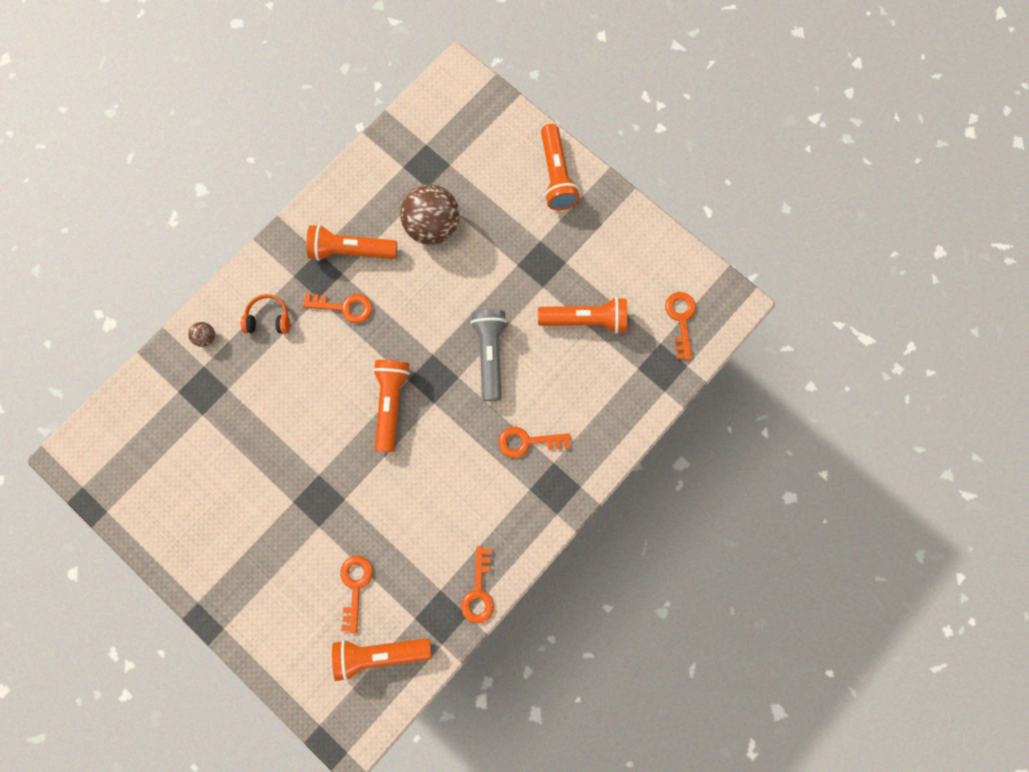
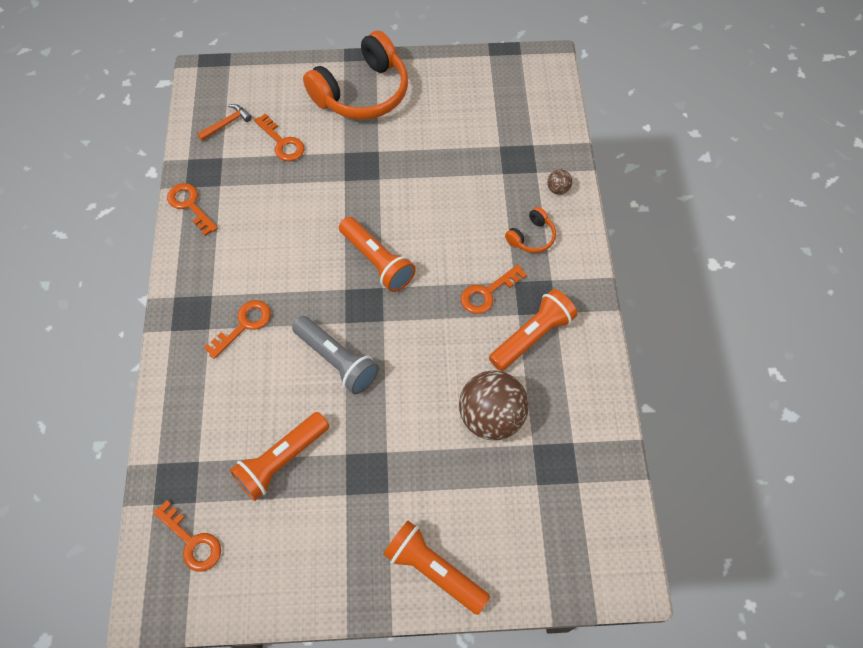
camera: 135 degrees right, 15 degrees down
(244, 575) = (362, 93): none -> orange headphones
(380, 653) = (227, 124): orange flashlight -> orange hammer

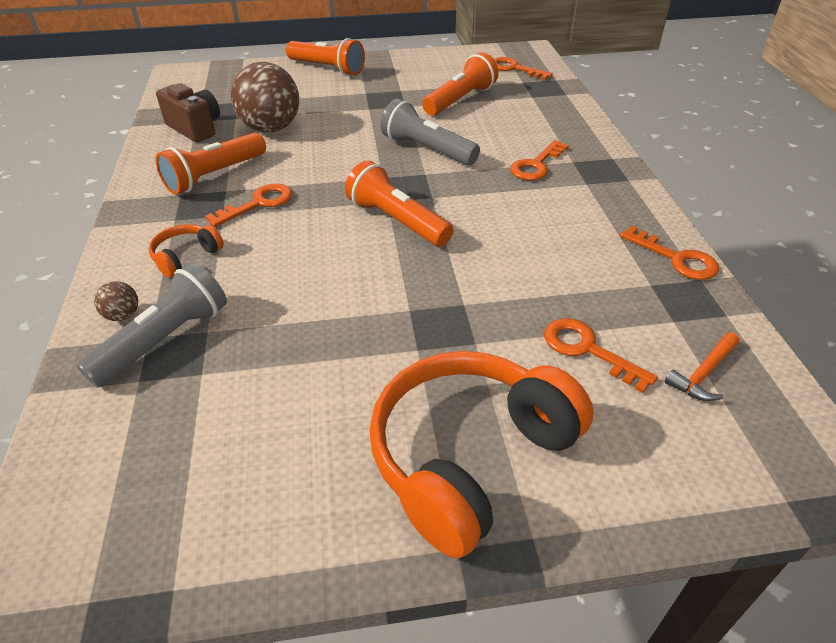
camera: 175 degrees right, 20 degrees down
(526, 169) = (164, 340): none -> grey flashlight
(570, 425) = (195, 128): none -> brown camera

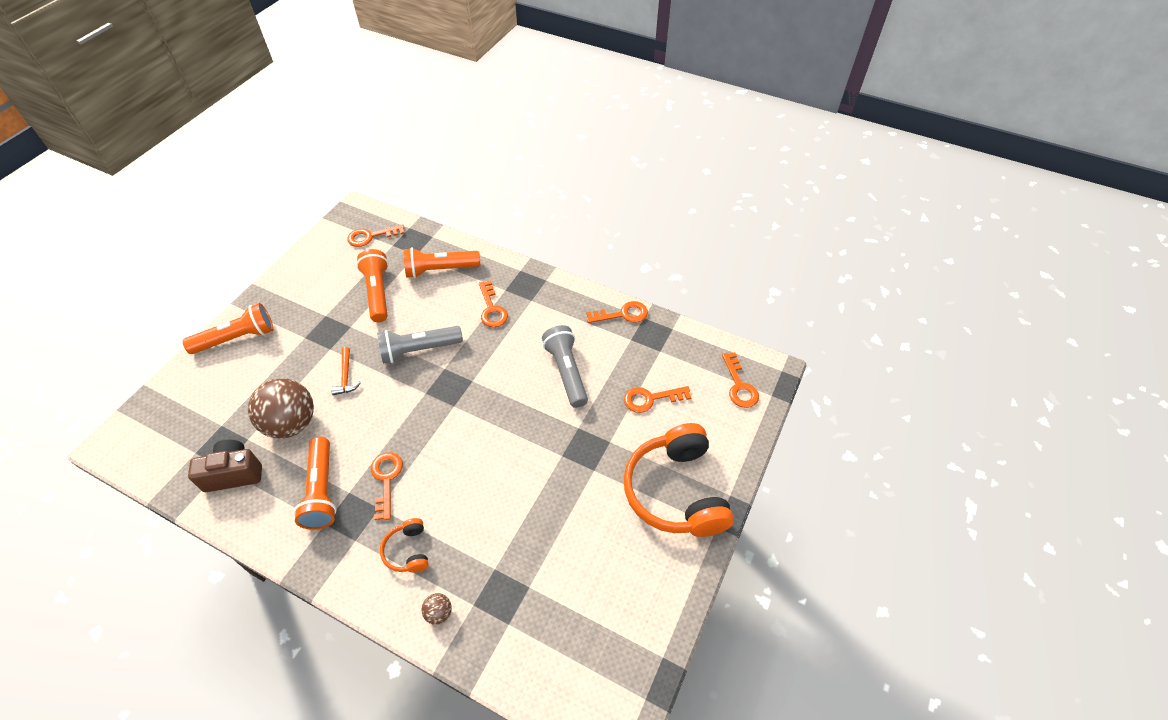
camera: 55 degrees left, 10 degrees up
(164, 340) = (484, 596): grey flashlight -> grey flashlight (566, 372)
(397, 221) = (480, 413): orange flashlight -> orange flashlight (440, 270)
(703, 373) = (697, 367): orange hammer -> orange hammer (346, 376)
(743, 444) = (739, 386): none -> orange key

